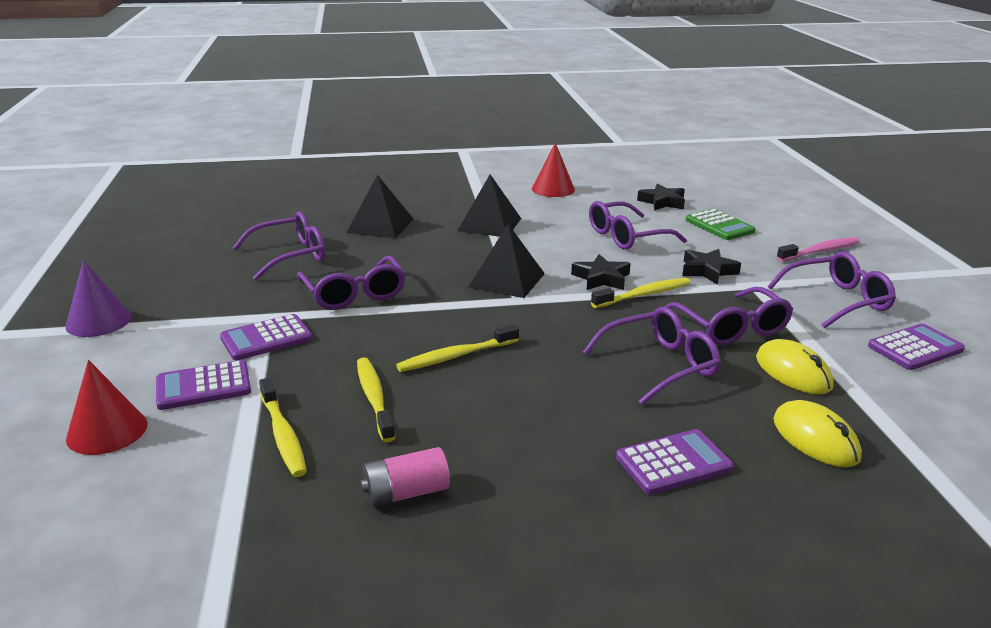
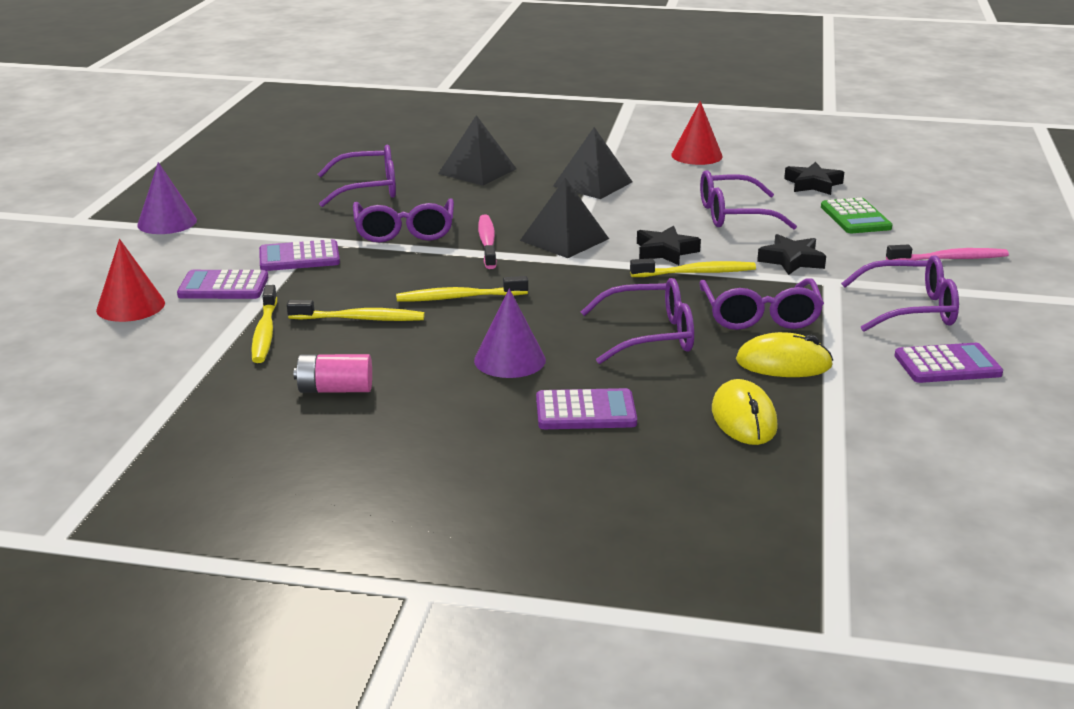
camera: 20 degrees right, 0 degrees up
(374, 399) = (359, 319): yellow toothbrush -> yellow toothbrush turned 90 degrees clockwise
(440, 294) = (487, 243): none -> pink toothbrush
(556, 417) = (509, 360): none -> purple cone
(793, 372) = (783, 363): yellow mouse -> yellow mouse turned 75 degrees counterclockwise

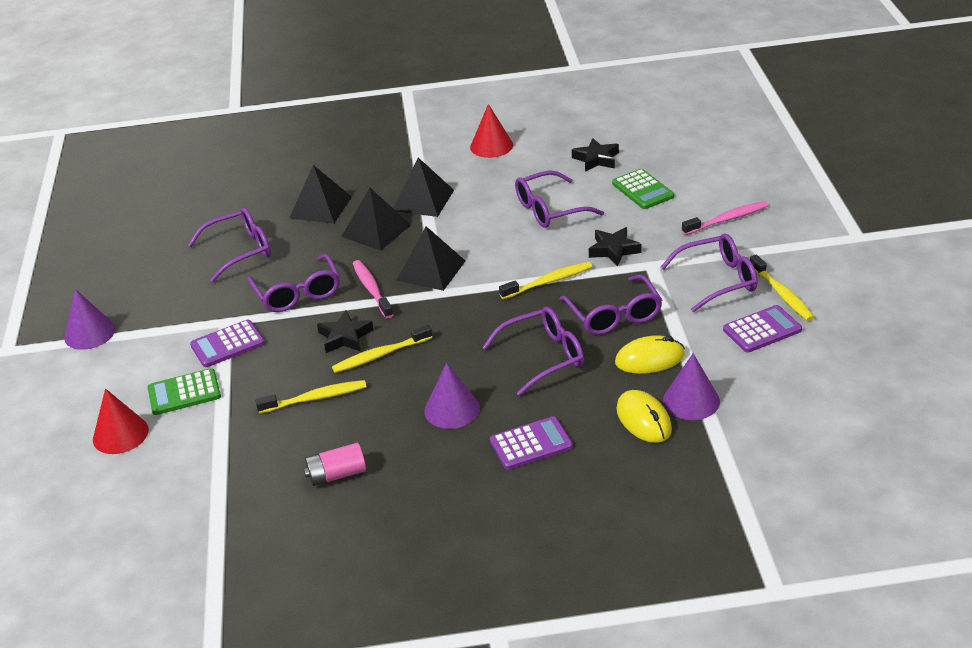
camera: 15 degrees left, 10 degrees up
(223, 286) = (184, 393): purple calculator -> green calculator
(265, 332) = (248, 432): yellow toothbrush -> yellow toothbrush (782, 294)
(524, 198) = (376, 230): none -> black pyramid
(665, 251) = (515, 264): black star -> black star (345, 337)
(817, 413) = (691, 400): none -> purple cone

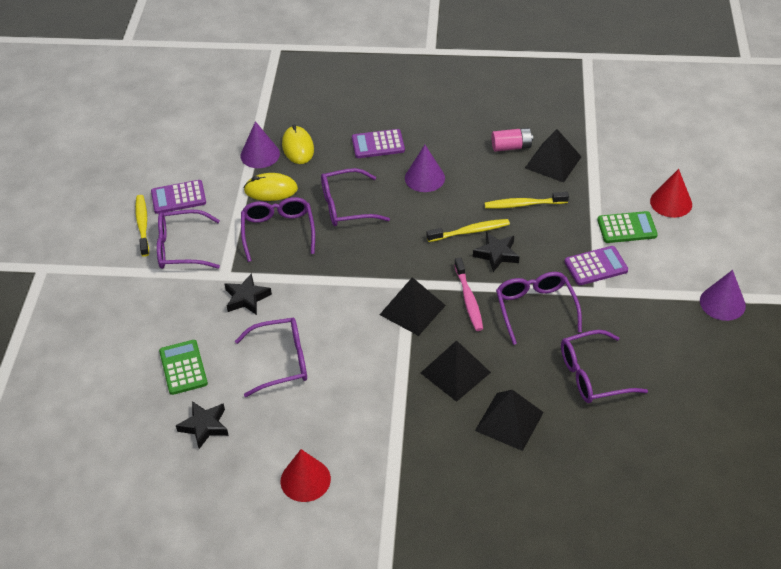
camera: 170 degrees left, 10 degrees up
(423, 200) = (400, 406): black pyramid -> black pyramid (553, 162)
(548, 282) = (316, 275): yellow toothbrush -> none
(726, 219) = (132, 311): pink toothbrush -> none

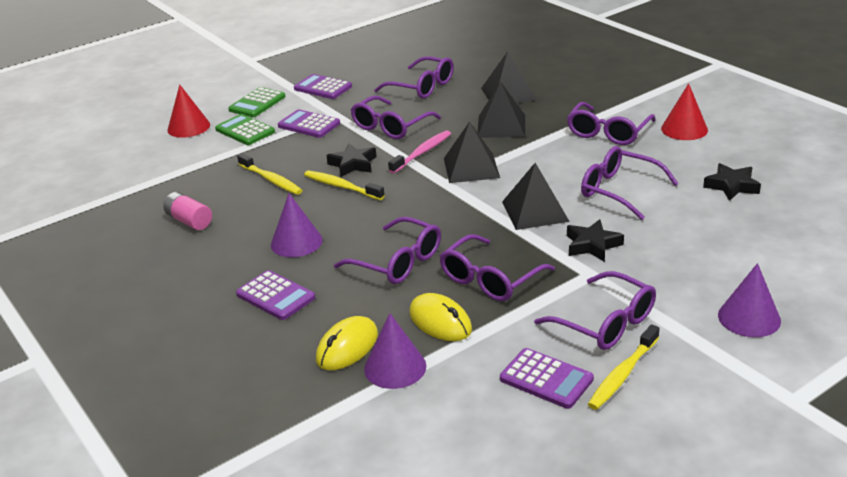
camera: 130 degrees left, 15 degrees down
(183, 367) = (711, 228): green calculator -> green calculator (257, 103)
(362, 427) = (608, 133): none -> purple glasses
(553, 162) = (190, 192): black pyramid -> black pyramid (535, 211)
(666, 312) = (323, 88): none -> purple calculator
(722, 303) = (285, 76): purple cone -> purple cone (749, 318)

